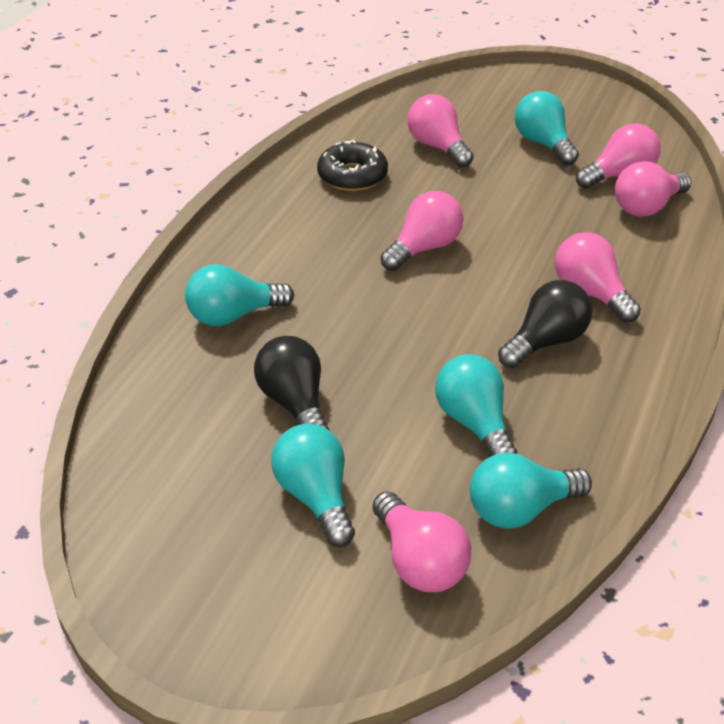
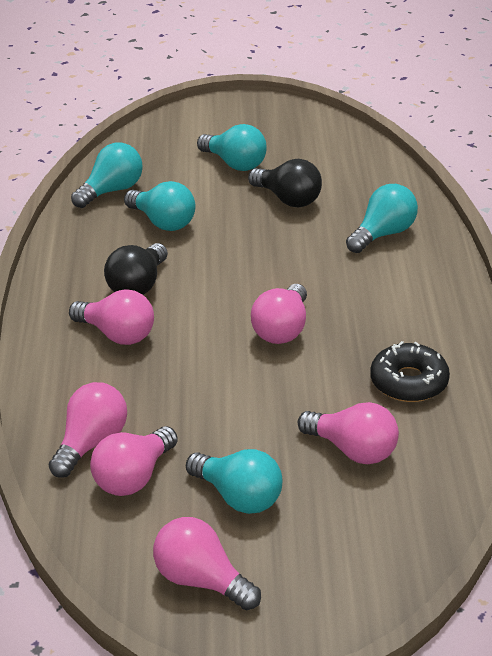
camera: 155 degrees right, 5 degrees down
(419, 561) = (157, 156): pink light bulb -> pink light bulb (201, 581)

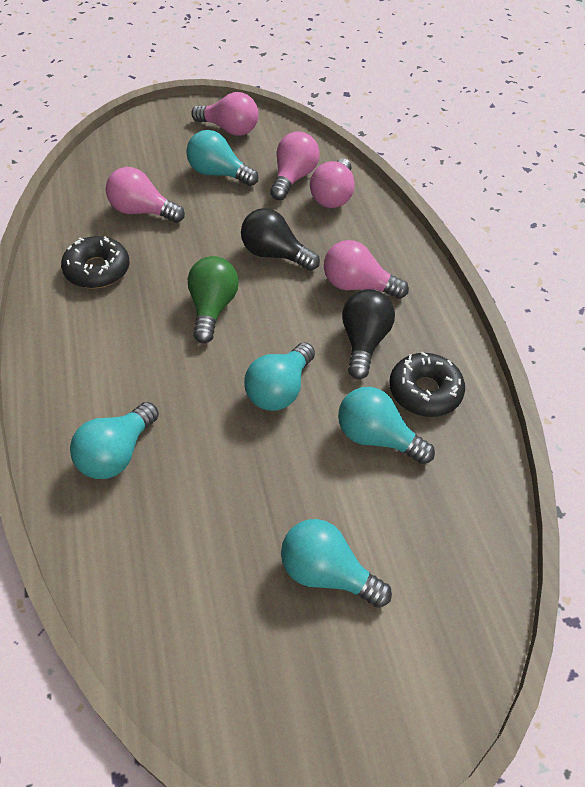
camera: 165 degrees right, 15 degrees up
(103, 245) = (425, 391): none -> black donut
(111, 191) = (463, 487): turquoise light bulb -> turquoise light bulb (279, 390)
(282, 329) = (212, 308): pink light bulb -> green light bulb
(288, 199) = (239, 503): black light bulb -> black light bulb (274, 254)

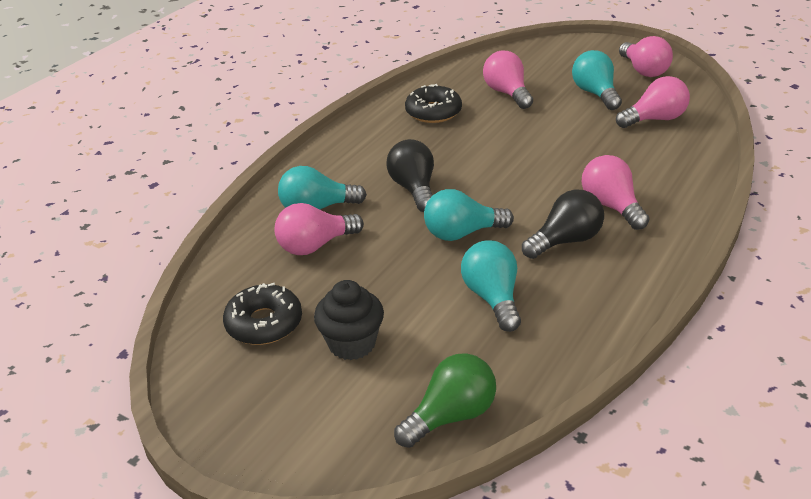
camera: 50 degrees right, 15 degrees down
(212, 308) = (479, 167): green light bulb -> green light bulb (451, 416)
(274, 254) = (570, 158): black light bulb -> black light bulb (414, 189)
(327, 573) = (352, 343): turquoise light bulb -> black cupcake
(333, 196) = (673, 144): pink light bulb -> pink light bulb (315, 245)
(425, 391) = (571, 295): black donut -> black donut (264, 323)

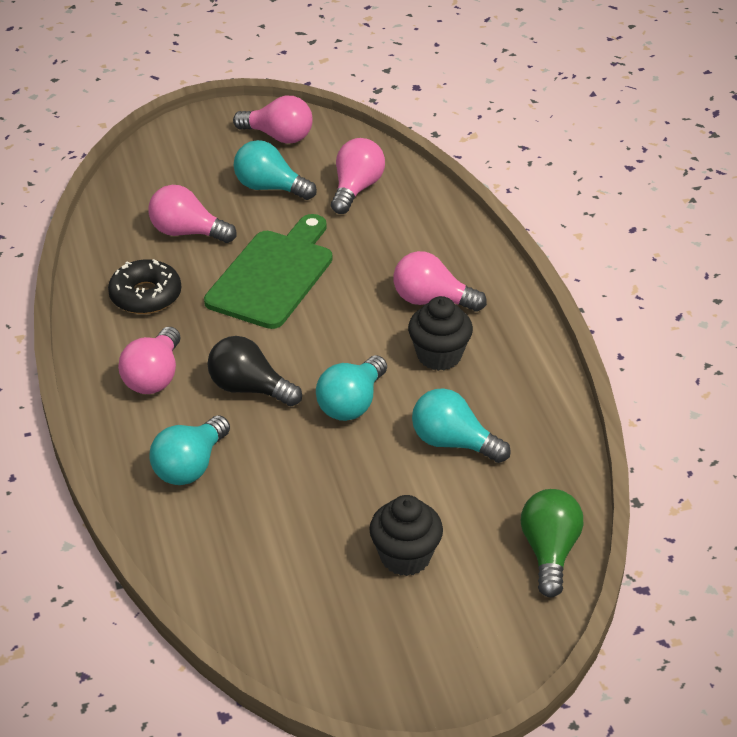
camera: 50 degrees left, 5 degrees up
(264, 323) = (312, 596): black donut -> none
(315, 245) = (245, 501): pink light bulb -> pink light bulb (154, 377)
(524, 139) = (273, 275): none -> green cutting board
(565, 241) = (439, 355): black light bulb -> black cupcake

